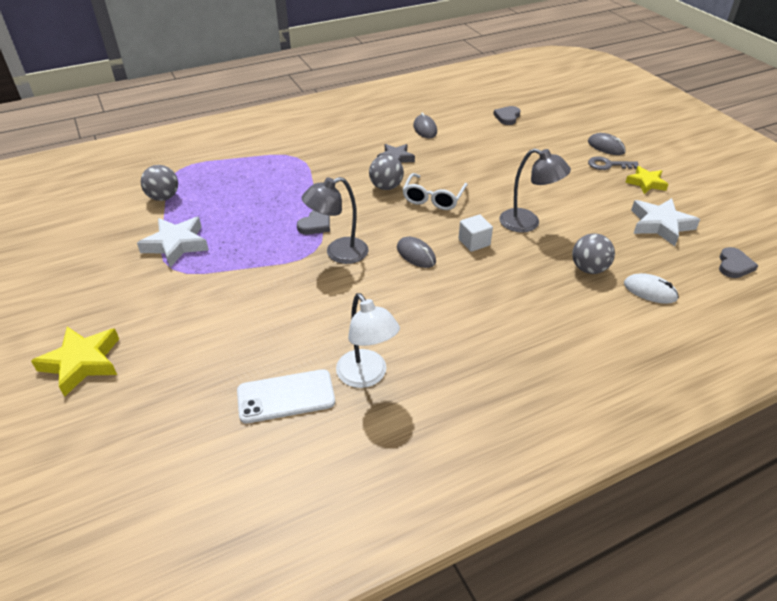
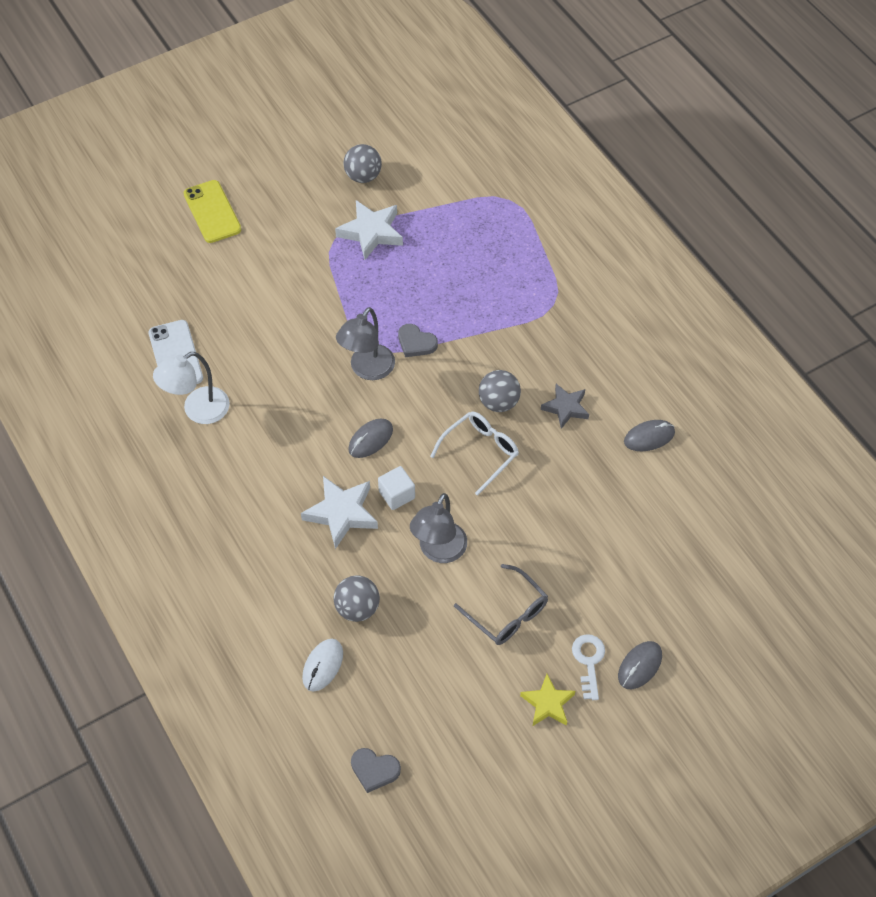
camera: 85 degrees right, 15 degrees up
(82, 363) = (212, 212): yellow star -> yellow phone
(163, 197) = (451, 201): grey ball -> grey ball (363, 176)
(338, 253) = (367, 370): grey lamp -> grey lamp turned 120 degrees counterclockwise
(433, 198) = (480, 452): white glasses -> white glasses turned 120 degrees clockwise
(507, 117) = (706, 541): grey heart -> none
(577, 195) = (507, 613): none -> grey glasses
(608, 165) = (589, 661): grey key -> white key
(660, 225) = (450, 702): white star -> white star (341, 513)

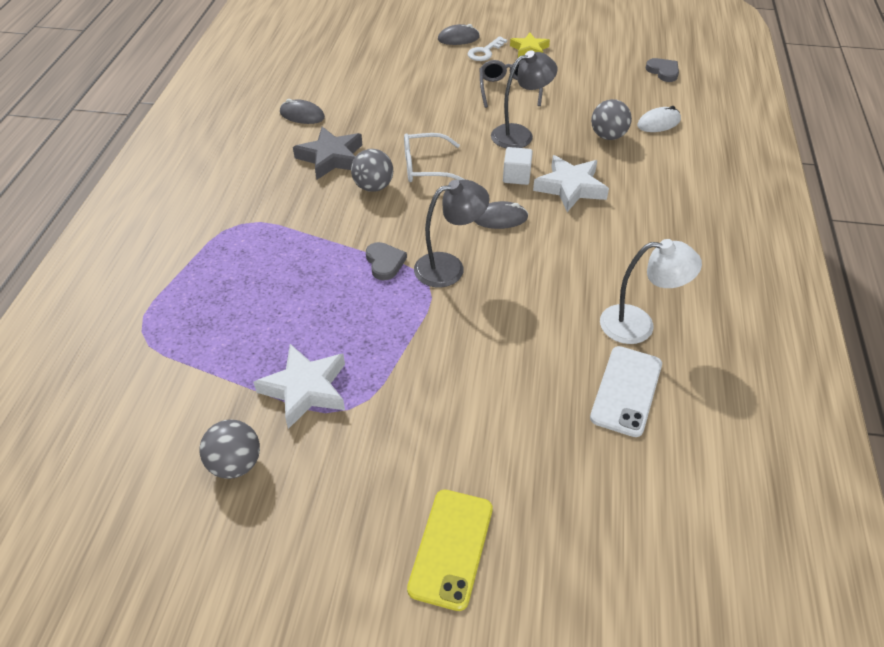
camera: 140 degrees left, 10 degrees down
(566, 408) = (331, 158): grey star -> grey star, size x1.51

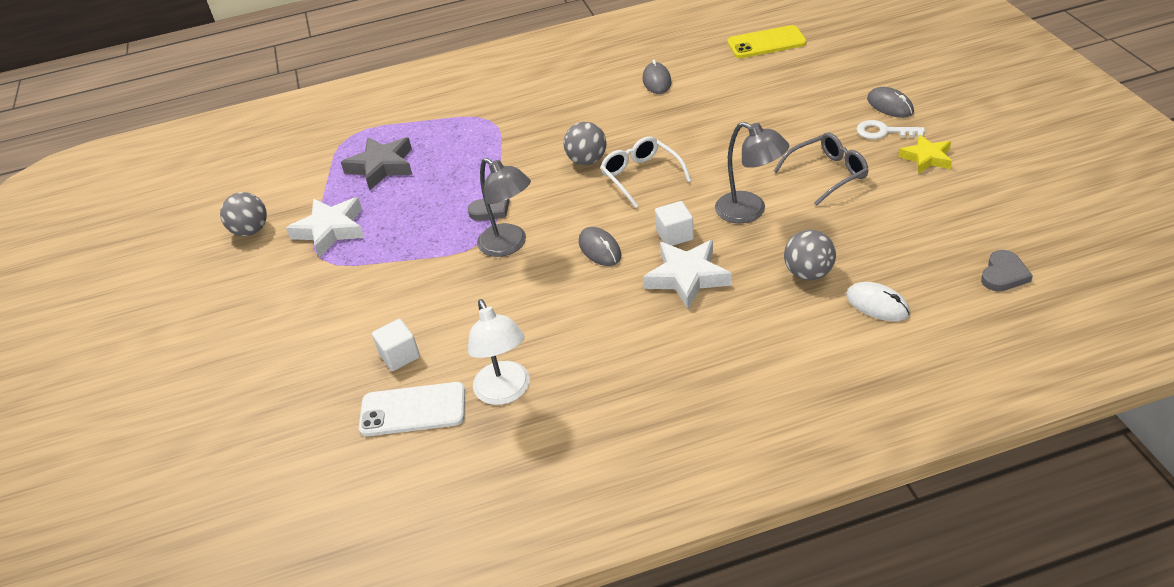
camera: 70 degrees right, 5 degrees down
(331, 158) = (609, 122): grey star -> grey star (381, 166)
(451, 548) = (212, 361): yellow phone -> yellow phone (766, 43)
(548, 382) = (399, 356): none -> white cube

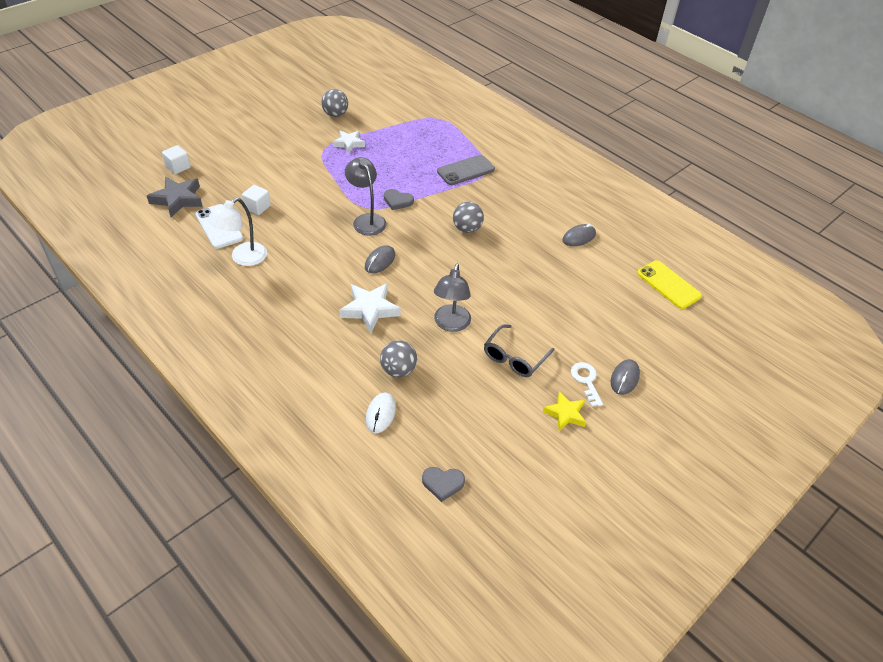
camera: 55 degrees right, 5 degrees up
(330, 230) = (349, 143): white star -> white star, size x0.66
(381, 166) = (415, 142): grey star -> grey star (178, 199)
(475, 137) = (466, 170): none -> grey phone
(509, 245) = (366, 220): grey lamp -> grey lamp turned 135 degrees clockwise
(641, 176) = (463, 259): white glasses -> none
(674, 235) = (409, 293): white cube -> white cube (178, 167)
(827, 174) = (514, 357): grey glasses -> grey glasses turned 90 degrees clockwise

